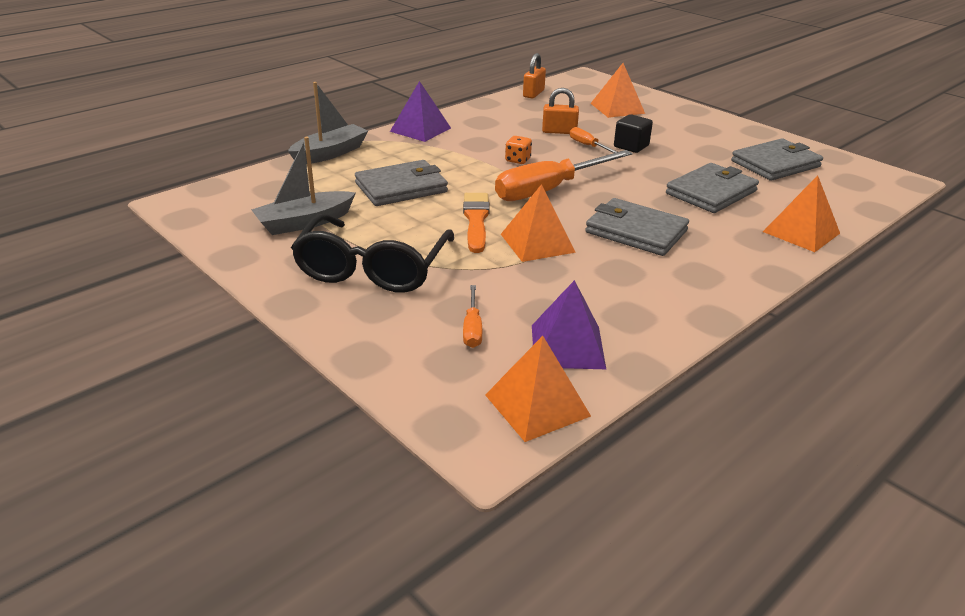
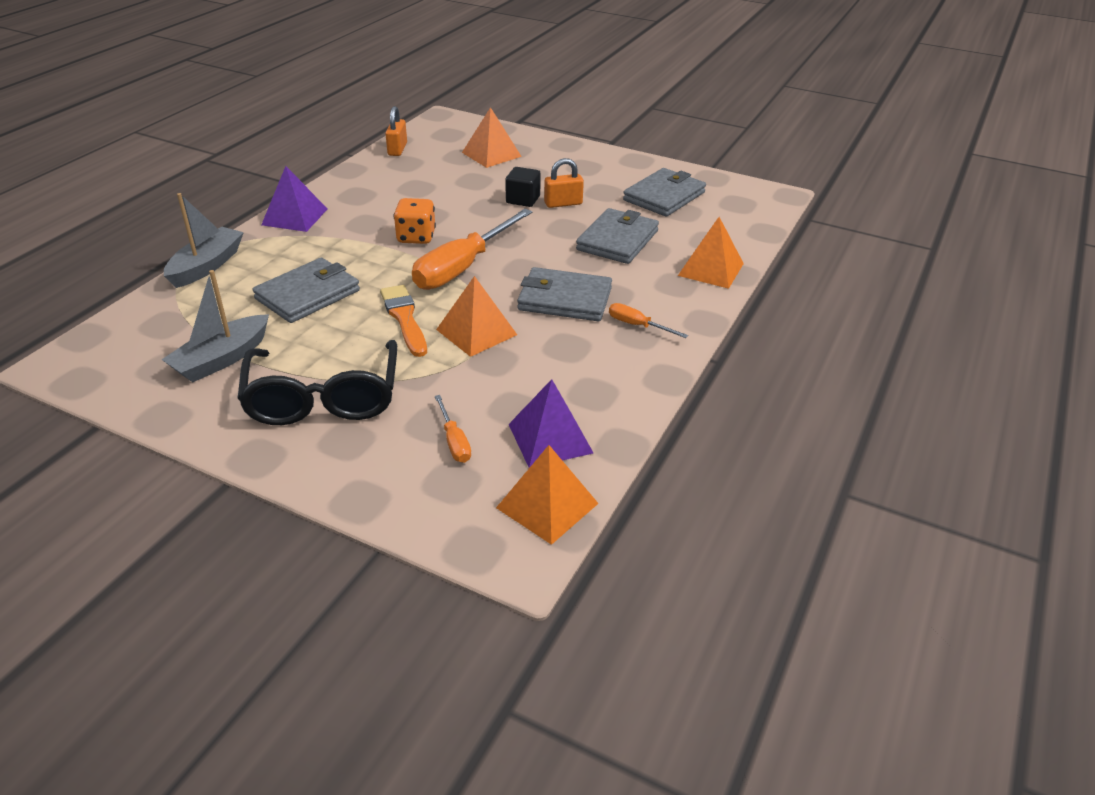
camera: 20 degrees left, 5 degrees up
(517, 160) = (416, 237): orange dice -> orange dice, size x1.53
(559, 131) = (444, 194): orange padlock -> orange padlock (563, 203)
(588, 146) = (480, 206): orange screwdriver -> orange screwdriver (637, 325)

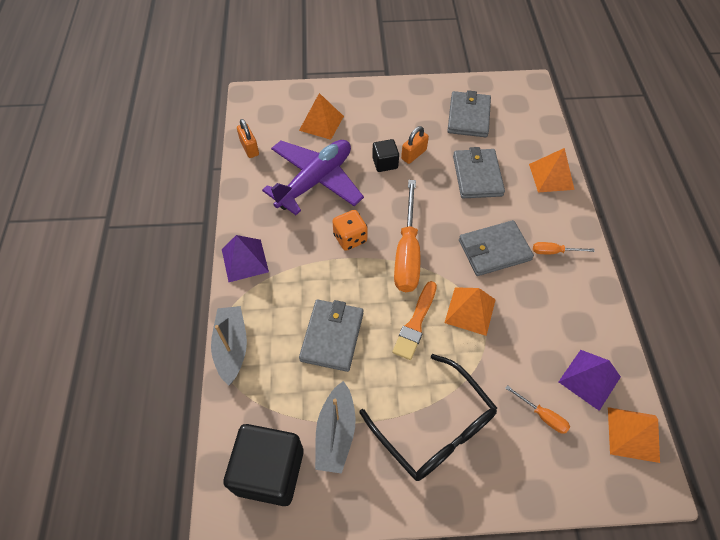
camera: 30 degrees left, 20 degrees up
(128, 357) = (270, 471): none -> black cube
(404, 318) = (415, 323): orange brush -> orange brush turned 105 degrees counterclockwise
(433, 189) = (315, 181): none -> purple plane

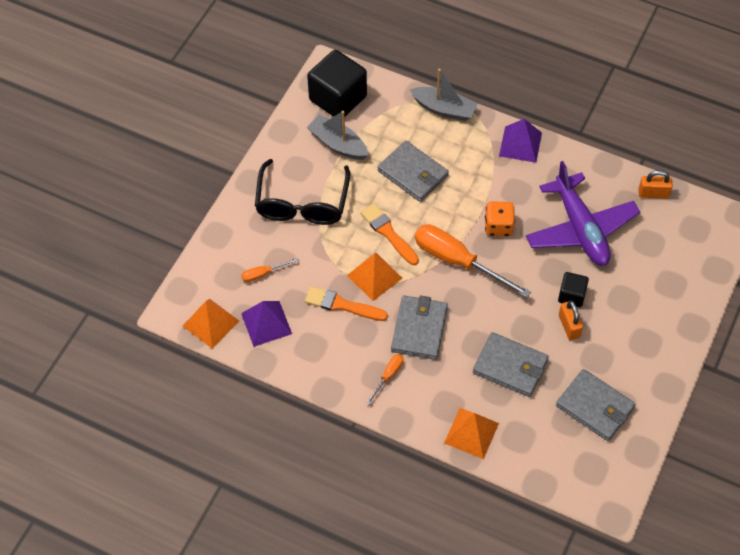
camera: 120 degrees right, 0 degrees up
(321, 123) = (657, 266): orange pyramid -> none
(434, 427) = (302, 203): black glasses -> black glasses turned 75 degrees counterclockwise
(519, 322) = (342, 305): none -> orange brush

